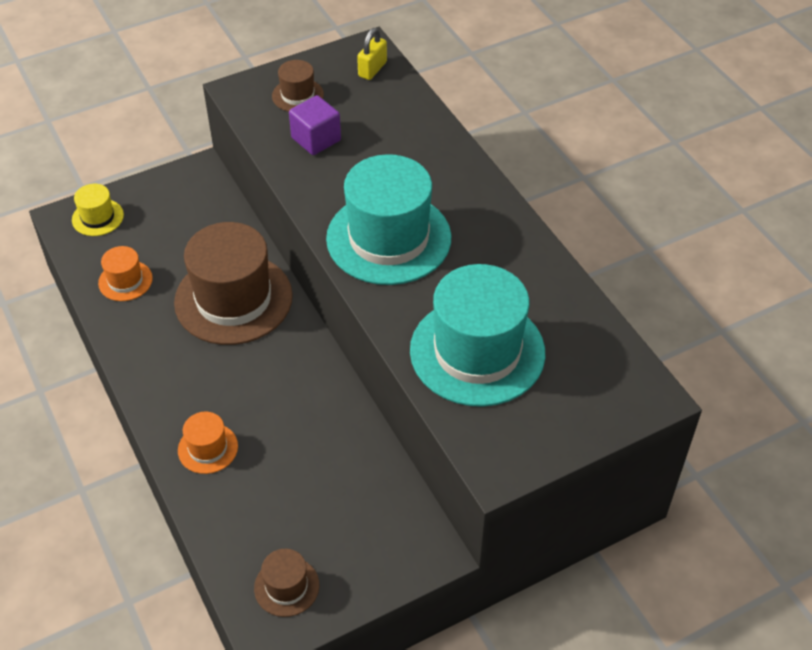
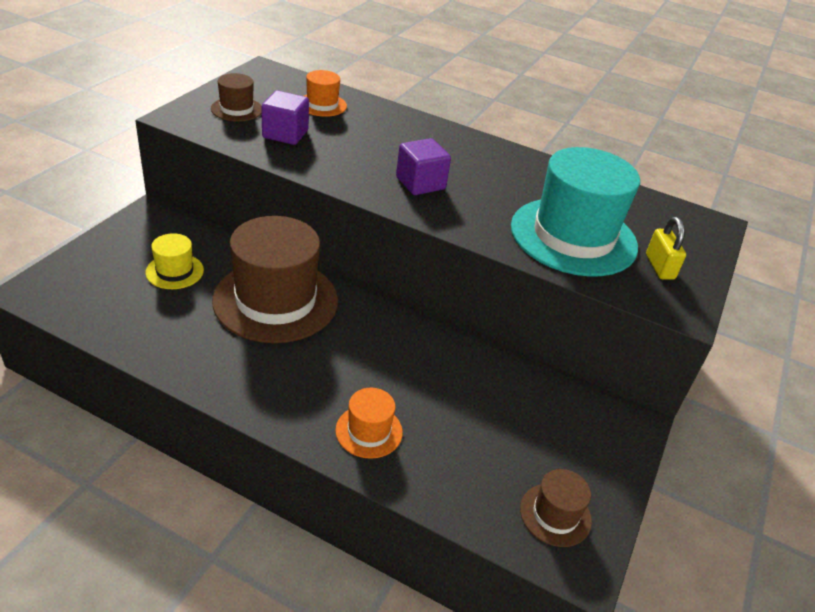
camera: 40 degrees left, 10 degrees down
(97, 217) = (71, 279): yellow hat -> yellow hat (174, 271)
(125, 281) = (150, 322): orange hat -> orange hat (322, 105)
(372, 69) = (283, 81): yellow padlock -> yellow padlock (659, 267)
(388, 238) = (420, 183): turquoise hat -> purple cube

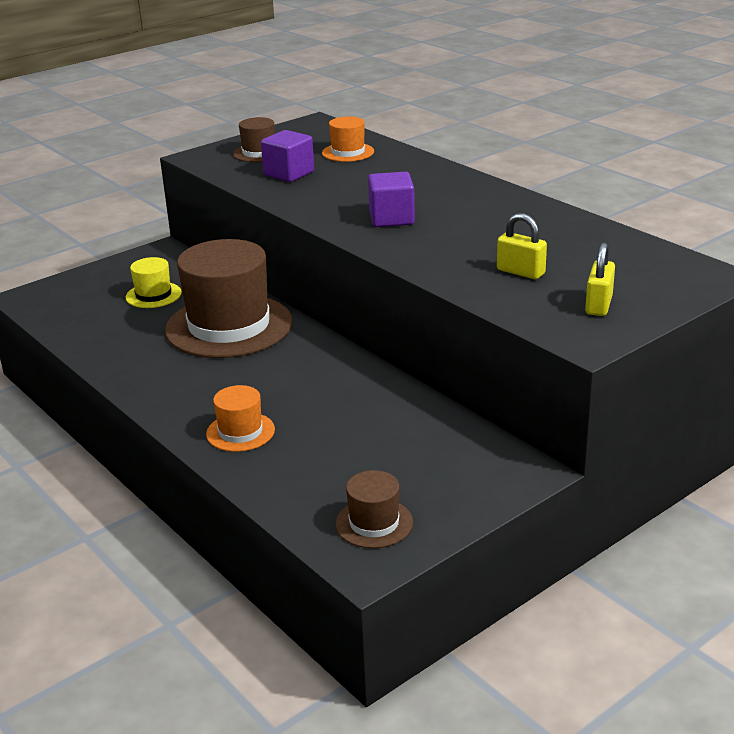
camera: 30 degrees right, 10 degrees down
(573, 236) = (520, 272): turquoise hat -> yellow padlock

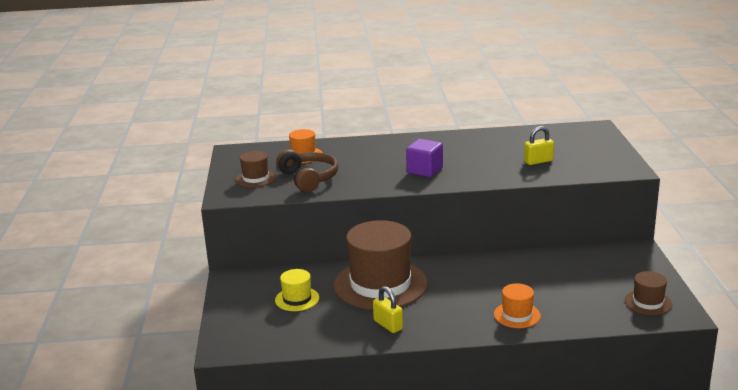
camera: 55 degrees left, 5 degrees down
(289, 173) = (308, 178): purple cube -> brown headphones
(598, 305) = (596, 157): yellow padlock -> yellow padlock (388, 325)

